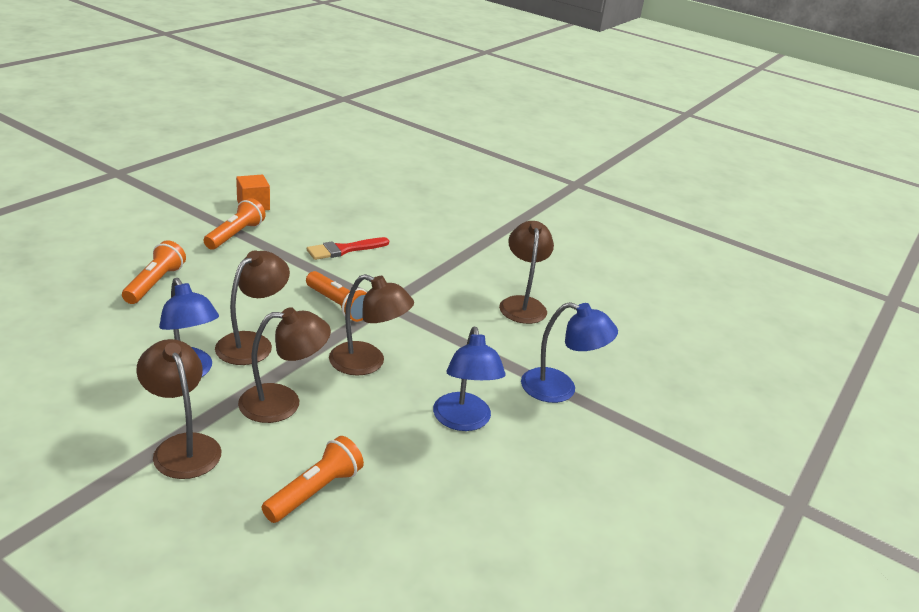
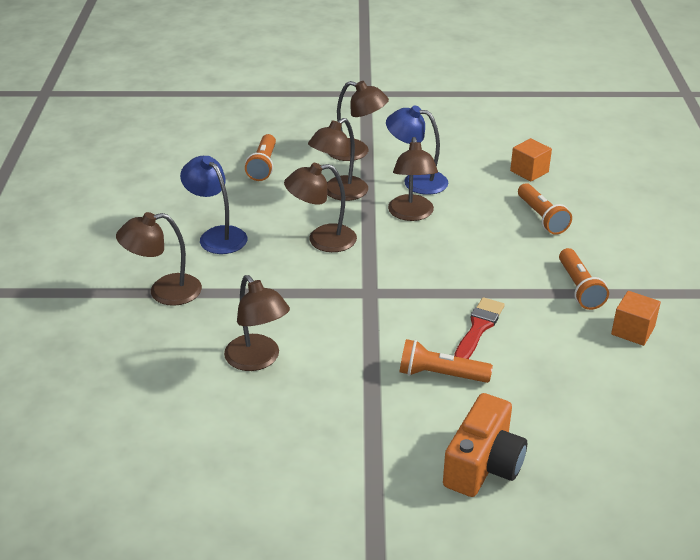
camera: 150 degrees right, 5 degrees up
(70, 323) = (529, 171): none -> orange cube
(338, 305) = (401, 270): orange flashlight -> orange flashlight (440, 375)
(442, 206) = (483, 465): none -> orange camera
(560, 389) = (164, 292): blue lamp -> brown lamp

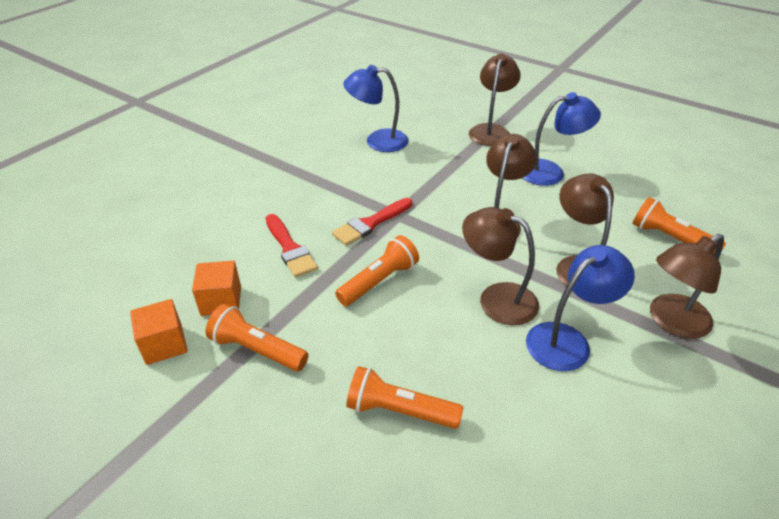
camera: 125 degrees right, 5 degrees up
(258, 360) = (377, 141): brown lamp -> blue lamp
(398, 301) = (370, 223): none -> red brush
(440, 375) = (270, 204): orange flashlight -> orange flashlight (379, 281)
(483, 465) = (180, 182): orange camera -> none
(529, 171) = (519, 482): orange cube -> orange cube (221, 301)

